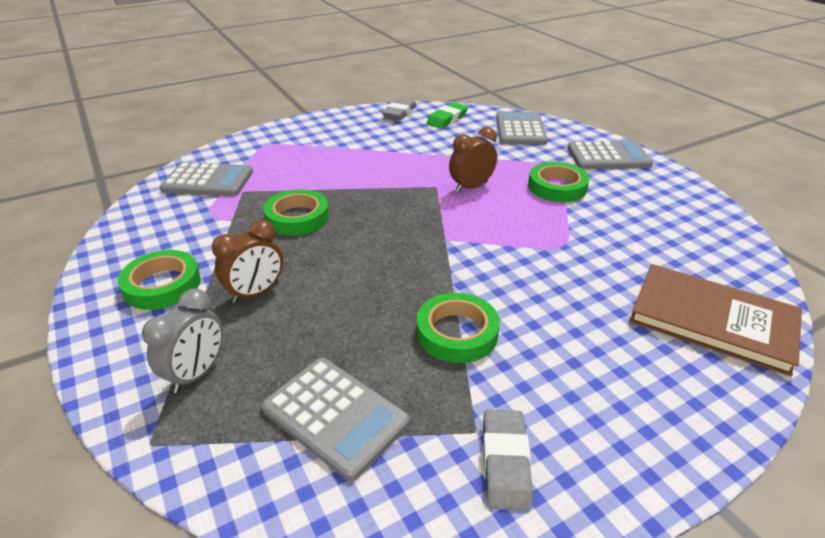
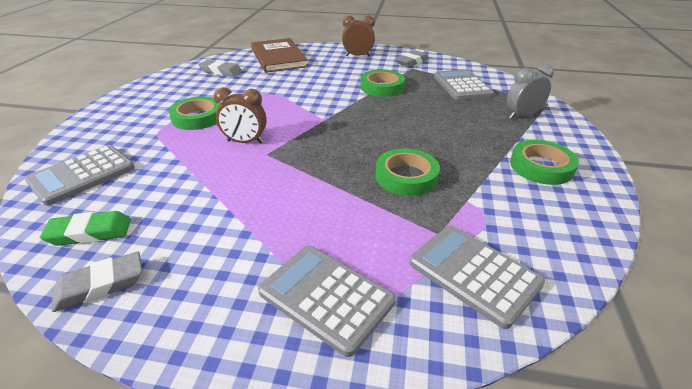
camera: 140 degrees left, 0 degrees up
(256, 292) = (473, 137): brown clock -> brown clock (358, 56)
(608, 157) = (113, 120): grey calculator -> grey calculator (326, 297)
(693, 247) = (221, 71): none -> grey eraser

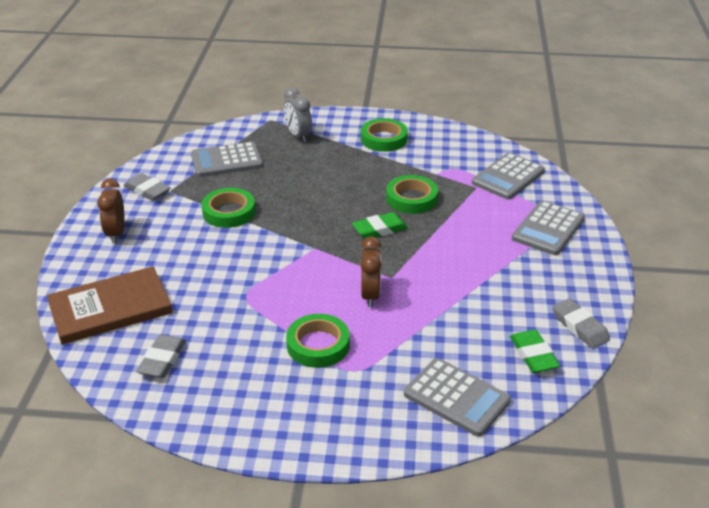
camera: 95 degrees left, 0 degrees up
(347, 152) = (380, 229): none -> green eraser

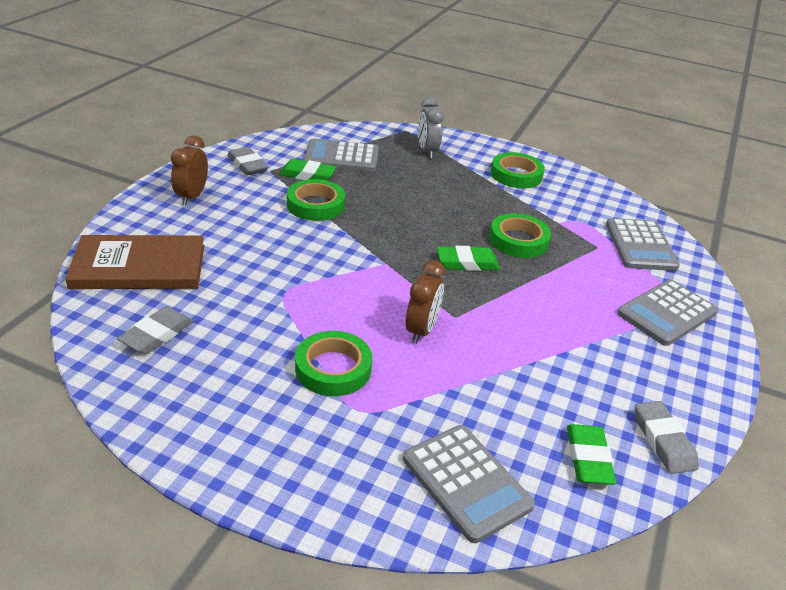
camera: 15 degrees right, 0 degrees up
(206, 186) = (307, 175): none -> green eraser
(508, 177) = (640, 245): grey calculator -> grey calculator turned 60 degrees counterclockwise

